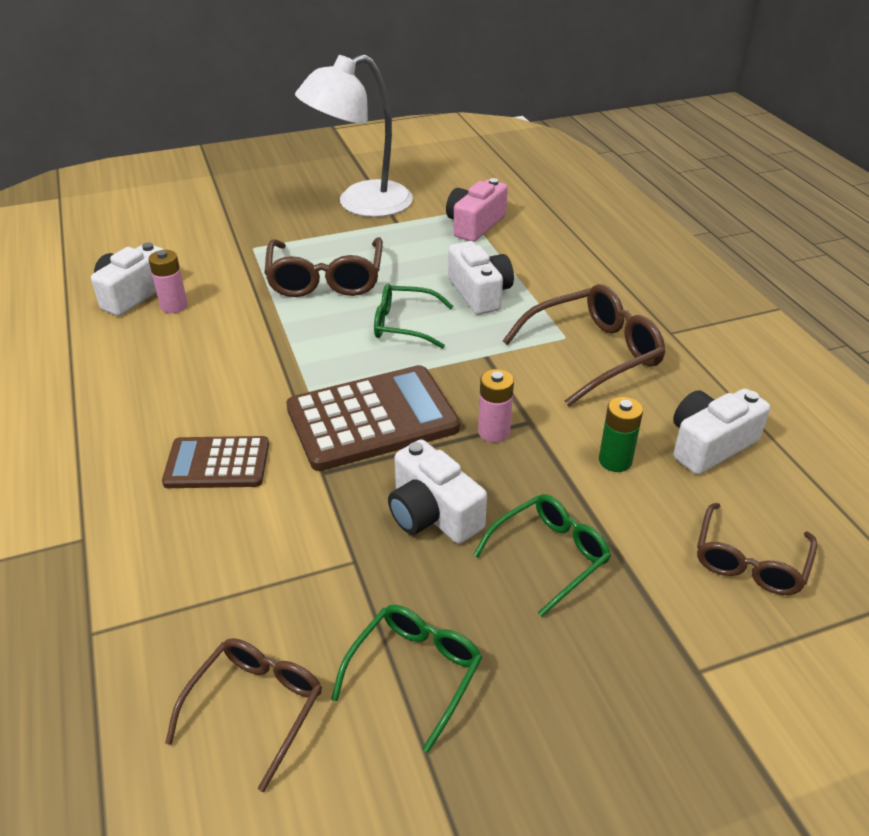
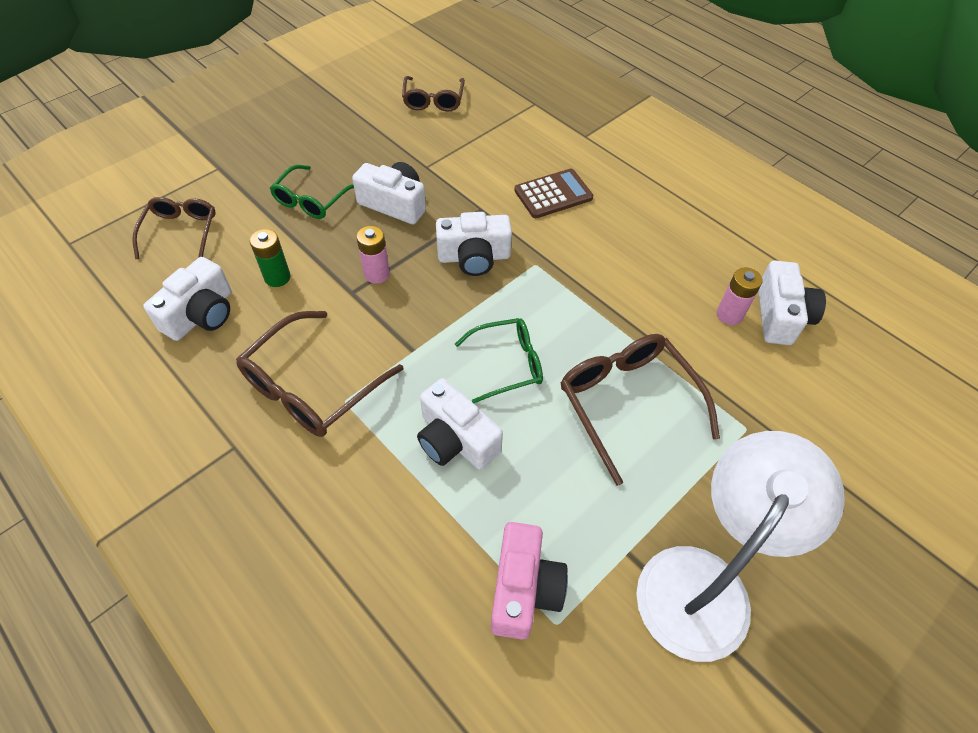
camera: 155 degrees right, 15 degrees up
(372, 418) = (474, 257): brown calculator -> white camera
(415, 671) = (366, 130): green glasses -> none

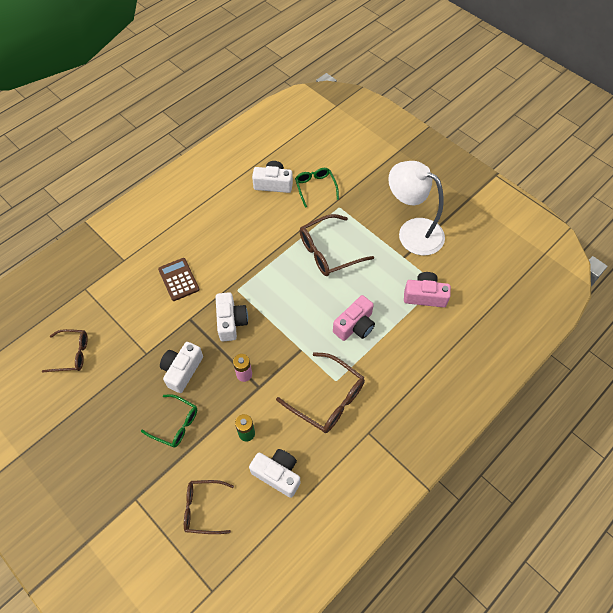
camera: 90 degrees left, 5 degrees up
(455, 439) = (355, 325): white camera -> pink camera
(508, 364) = (308, 303): green glasses -> green glasses (315, 187)
(729, 315) = (273, 204): pink battery -> none

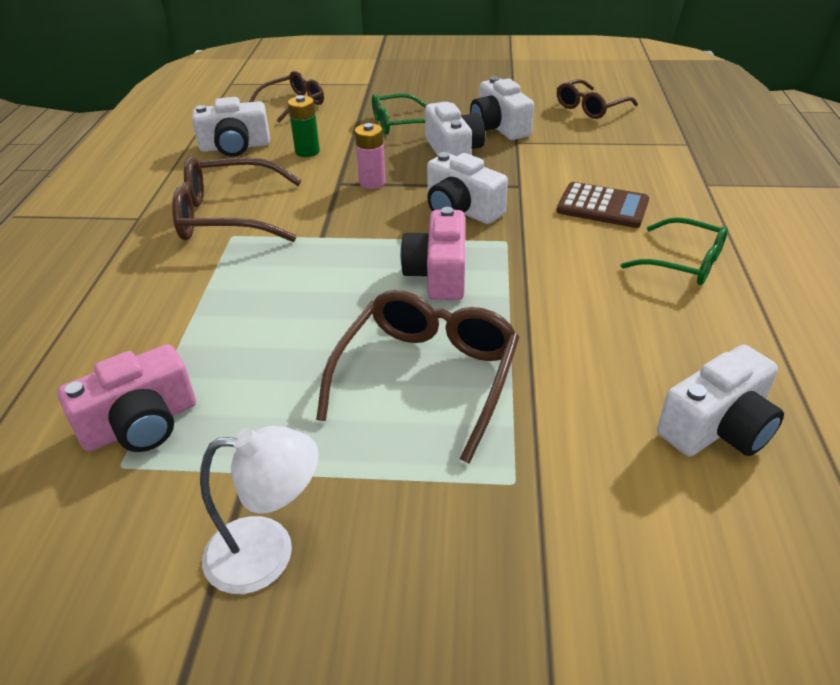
camera: 140 degrees right, 20 degrees down
(136, 374) = (499, 127): none -> white camera
(315, 187) = (627, 489): green glasses -> green glasses (685, 263)
(355, 325) = (258, 303): pink camera -> pink camera (438, 274)
(412, 231) = (268, 552): white lamp -> white lamp, size x0.57

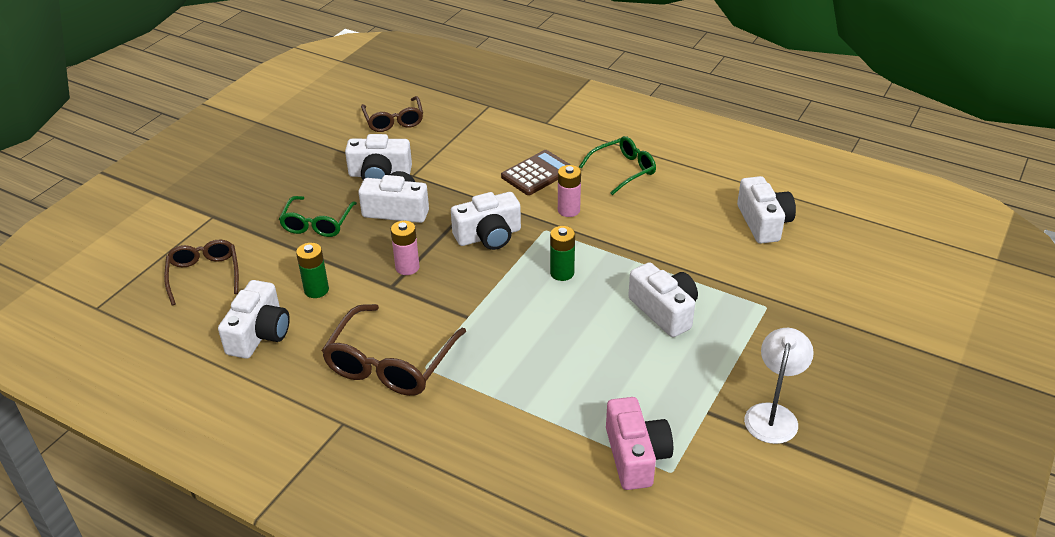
camera: 65 degrees left, 0 degrees up
(427, 375) = (664, 311): brown glasses -> white camera
(438, 274) = (562, 273): pink camera -> green battery
(558, 246) = (568, 210): none -> pink battery

